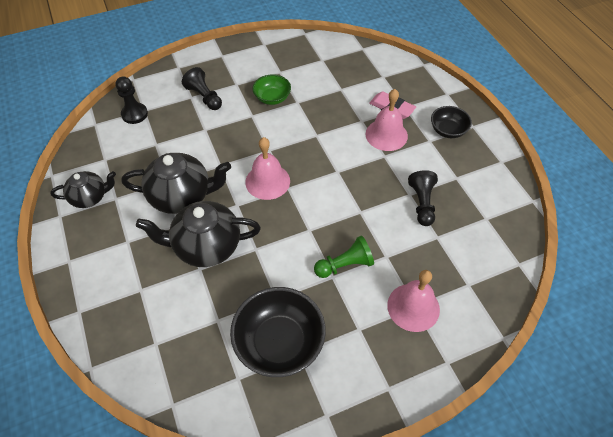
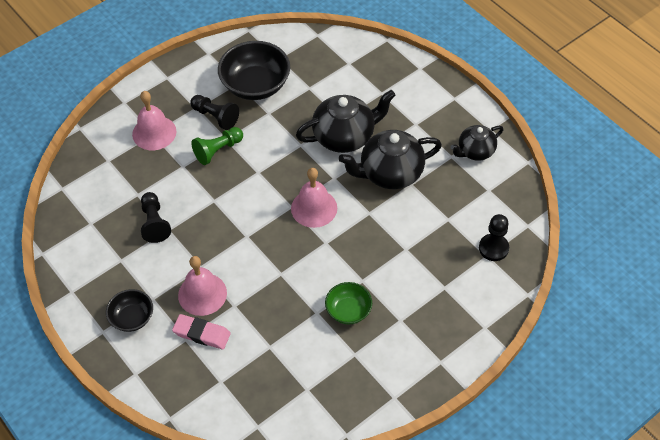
camera: 165 degrees right, 0 degrees up
(204, 97) = (429, 291): black pawn -> black pawn (215, 117)

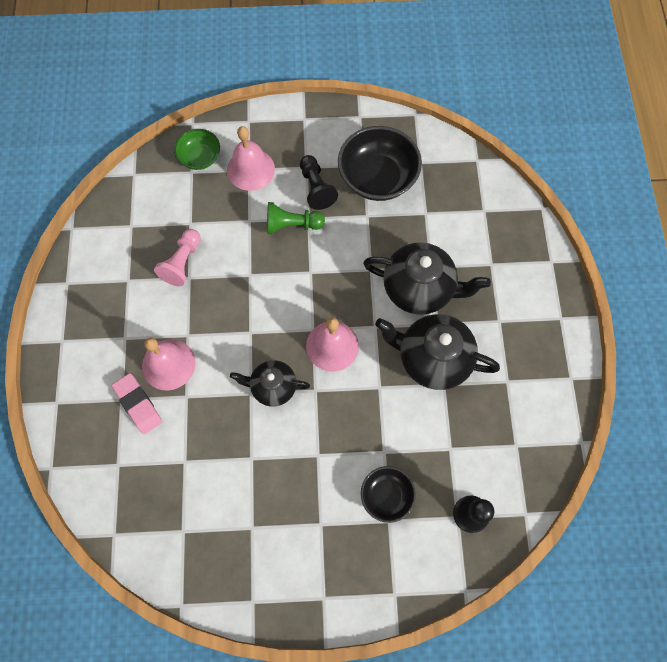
camera: 35 degrees right, 15 degrees up
(132, 318) = (94, 345): black bowl -> black bowl (386, 495)
(154, 223) = (182, 263): black pawn -> pink pawn
(348, 311) = (281, 478): green bowl -> green bowl (200, 158)
(475, 151) = (536, 392): black teapot -> black teapot (273, 387)

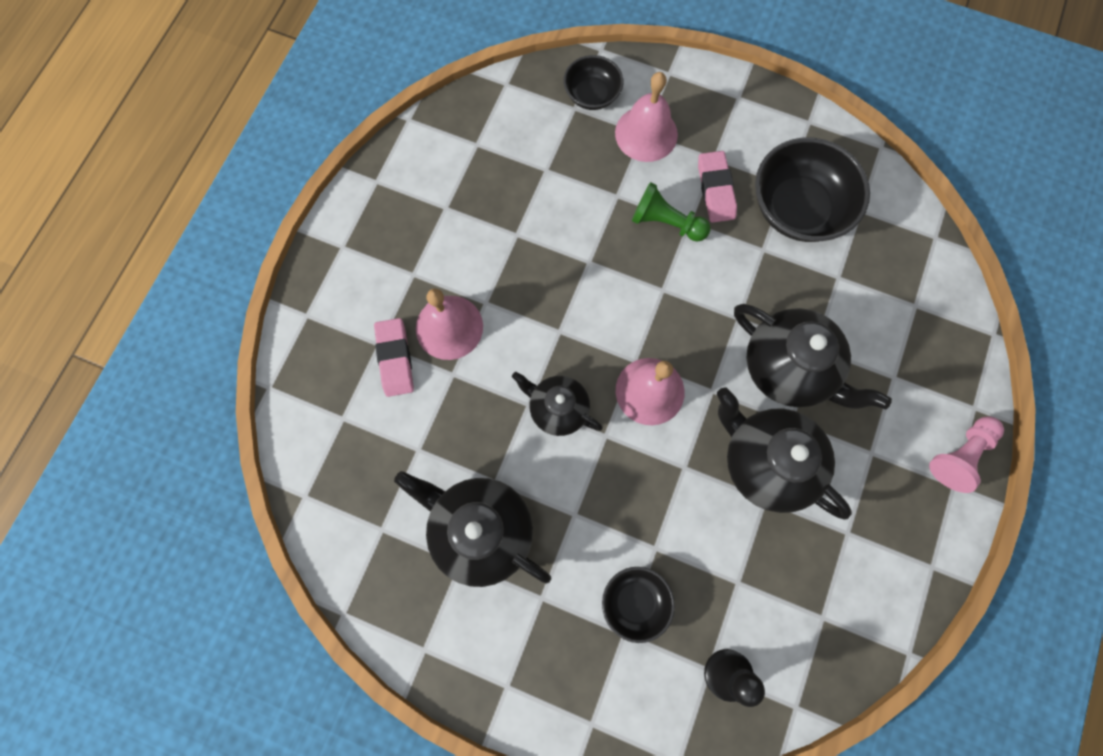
camera: 25 degrees right, 5 degrees up
(182, 263) = (517, 213): pink pawn -> pink pawn (959, 455)
(200, 158) = (592, 95): green bowl -> black bowl
(255, 497) = (480, 530): none -> black teapot
(316, 188) = (715, 189): black pawn -> pink eraser

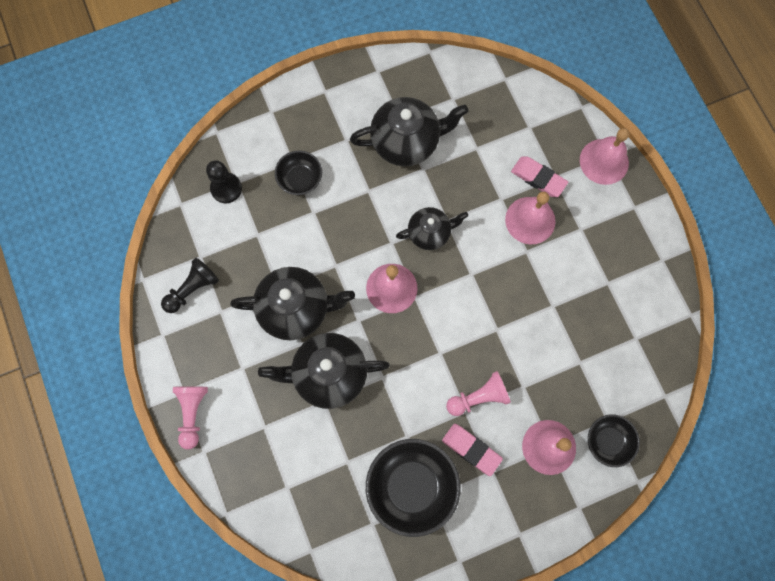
camera: 135 degrees right, 0 degrees up
(316, 313) = (604, 161): none -> pink bell
(666, 222) = (479, 397): green pawn -> pink pawn
(860, 588) = (192, 289): none -> black pawn

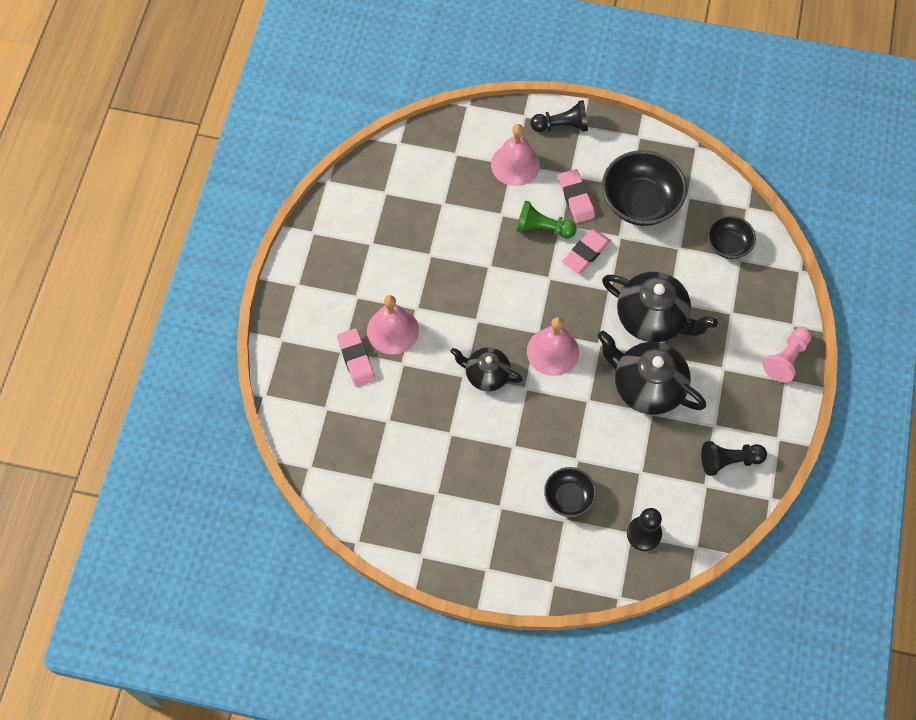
camera: 145 degrees left, 10 degrees down
(406, 141) = (446, 468): black teapot -> none
(425, 398) = (586, 253): none -> pink eraser
(479, 397) = (542, 228): pink pawn -> green pawn
(537, 521) = (562, 126): none -> black pawn
(604, 161) = (288, 337): pink bell -> none
(608, 441) = (467, 141): black bowl -> black bowl (728, 245)

